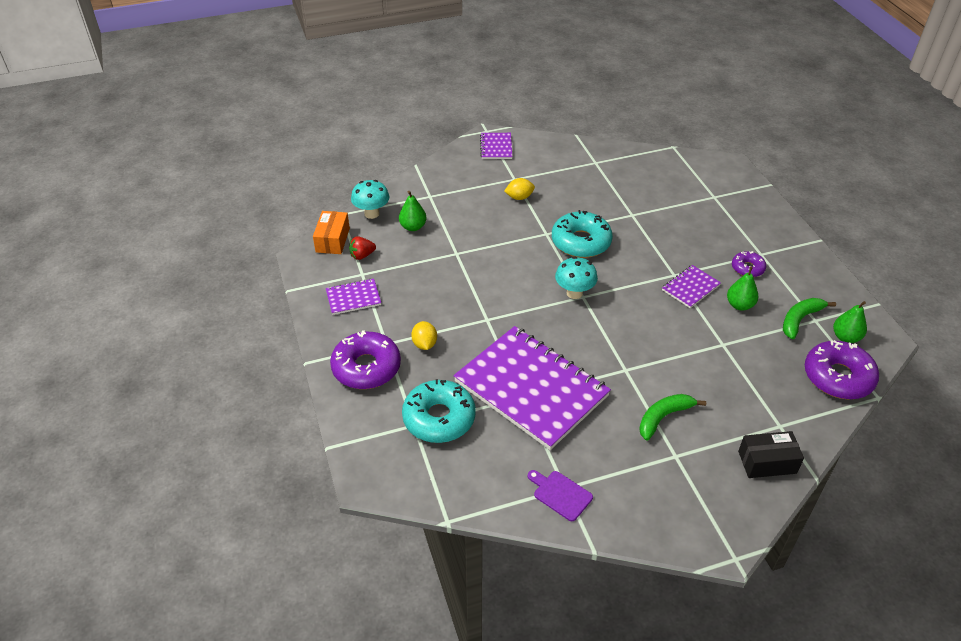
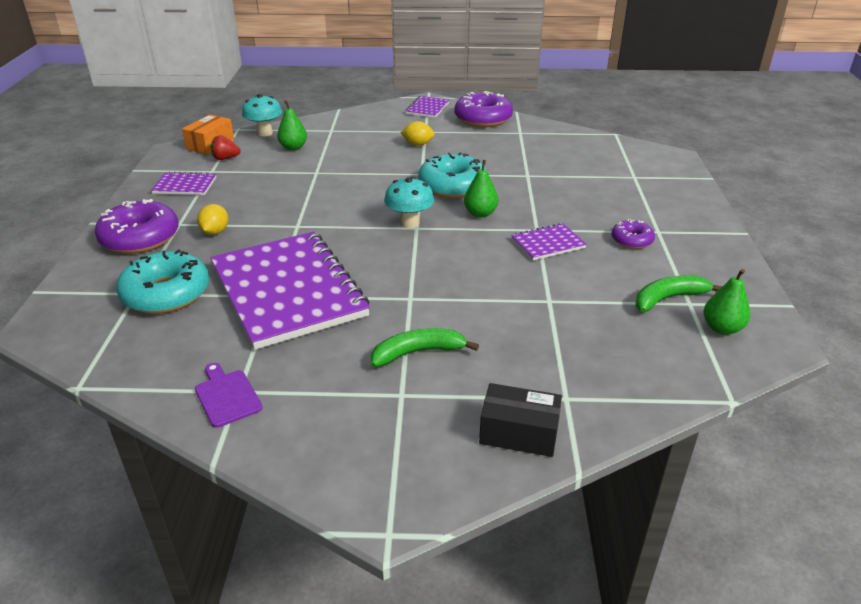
camera: 20 degrees right, 10 degrees down
(739, 305) = (597, 270): green pear -> green pear (480, 213)
(838, 377) = (684, 366): purple donut -> purple donut (483, 119)

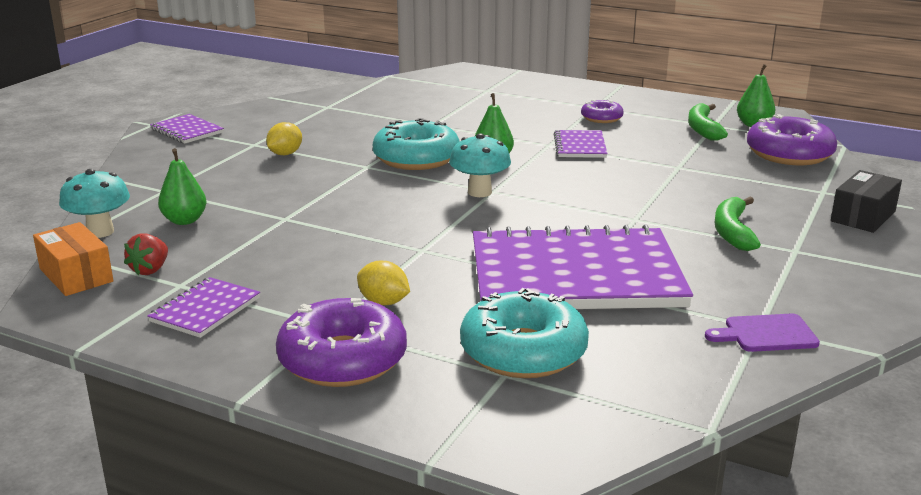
camera: 65 degrees left, 10 degrees down
(483, 119) = (264, 113): purple donut -> purple donut (789, 154)

